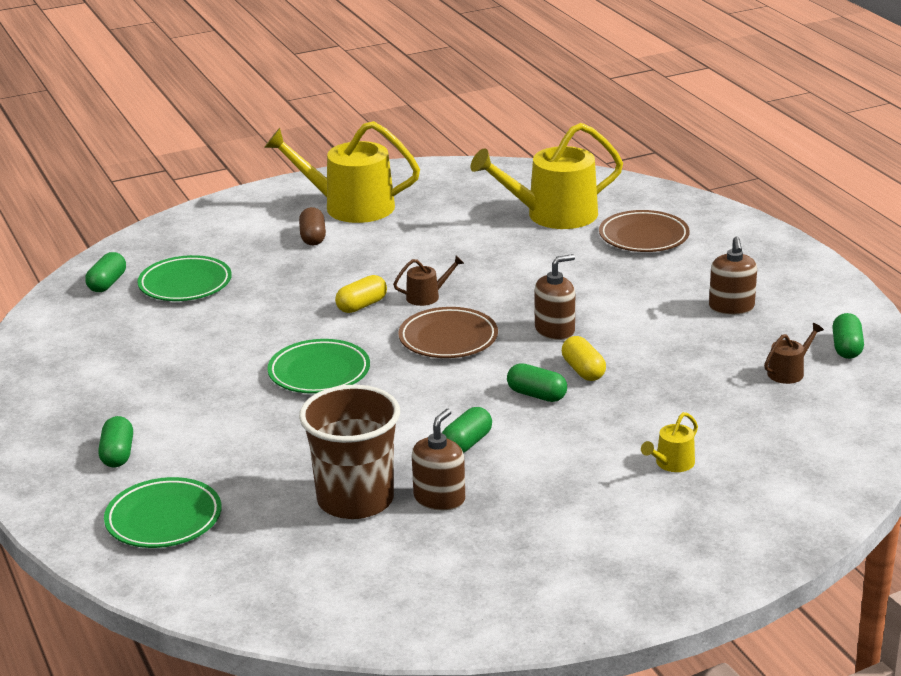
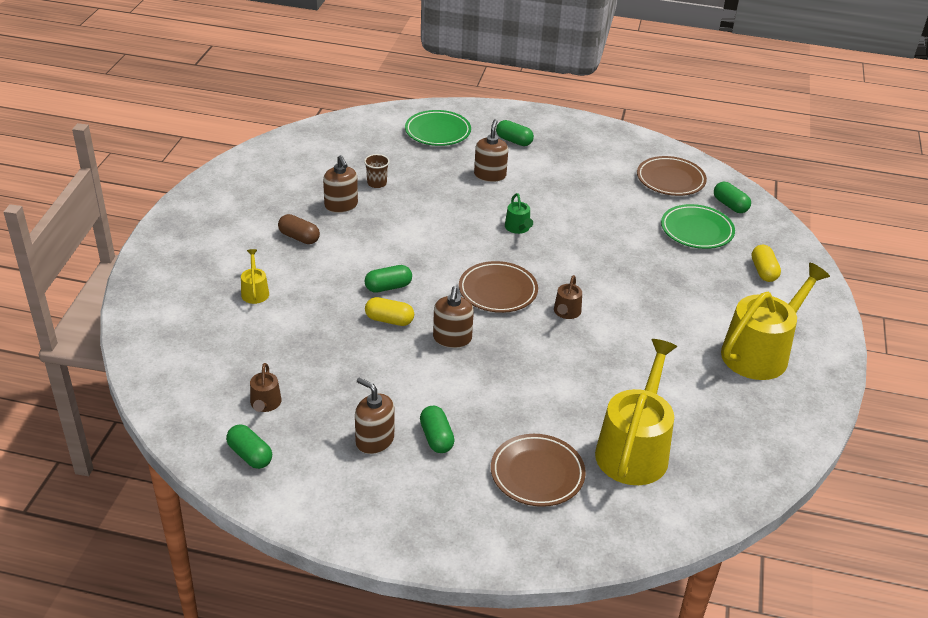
camera: 125 degrees right, 10 degrees up
(91, 328) = (670, 180): none -> brown plate
(228, 434) = (490, 175): none -> brown soap dispenser
(313, 237) = (719, 310): brown capsule -> brown capsule (299, 237)
(319, 372) = (518, 228): green plate -> green watering can
(355, 500) = (377, 183): brown cup -> brown cup, size x0.41
(362, 305) = (585, 281): yellow capsule -> yellow capsule (763, 271)
(466, 443) = (376, 238): green capsule -> green capsule (436, 438)

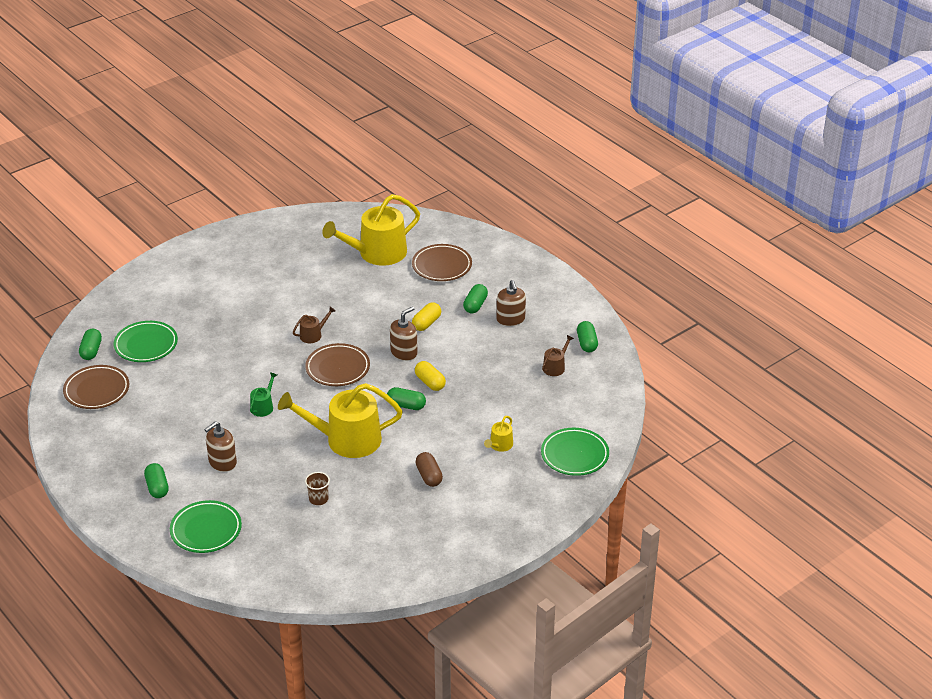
camera: 140 degrees left, 0 degrees up
(166, 316) = (574, 455): none -> green plate
(341, 205) = (369, 491): brown soap dispenser -> none
(760, 352) = (236, 262): yellow watering can -> yellow watering can (346, 440)
(763, 271) = (152, 300): yellow capsule -> yellow capsule (426, 323)

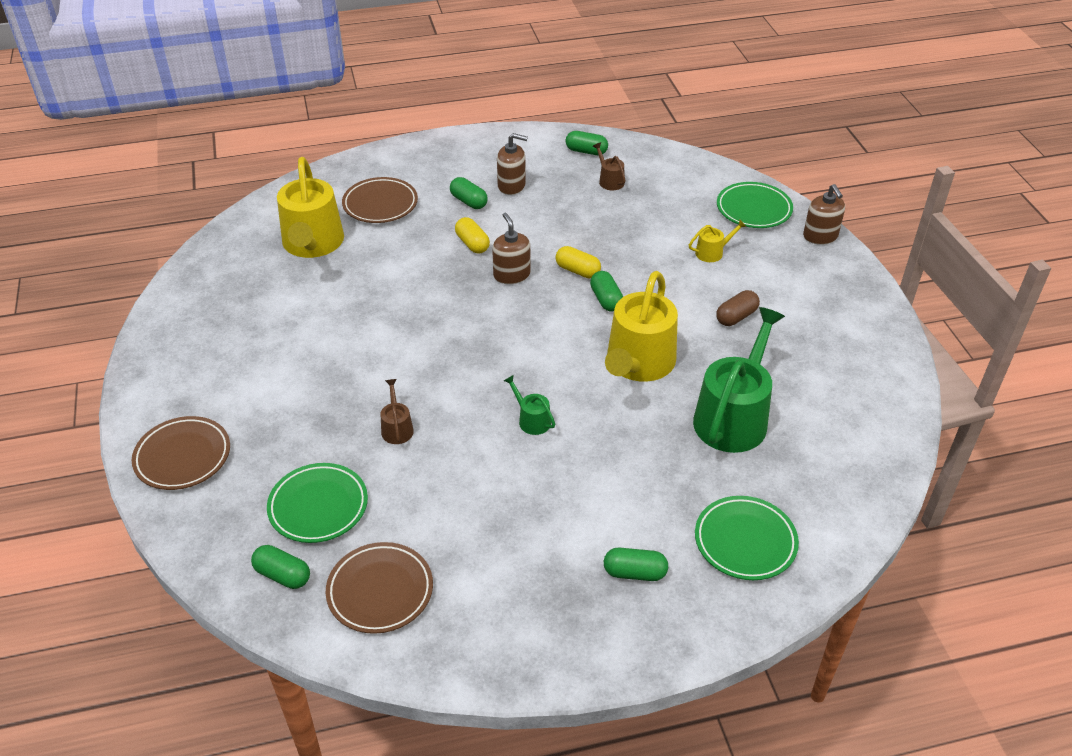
camera: 65 degrees left, 5 degrees up
(222, 462) = (619, 489): brown soap dispenser -> brown soap dispenser (820, 236)
(313, 335) = (423, 338): brown watering can -> brown watering can (397, 428)
(318, 499) = (733, 417): brown cup -> green watering can
(338, 368) = (502, 334): brown plate -> brown plate (183, 457)
(406, 405) = (606, 299): green capsule -> green capsule turned 60 degrees counterclockwise
(429, 476) = (736, 317): brown capsule -> brown capsule turned 45 degrees counterclockwise
(430, 382) = (577, 271): yellow capsule -> yellow capsule turned 45 degrees clockwise
(500, 445) = (712, 252): yellow watering can -> yellow watering can turned 75 degrees counterclockwise

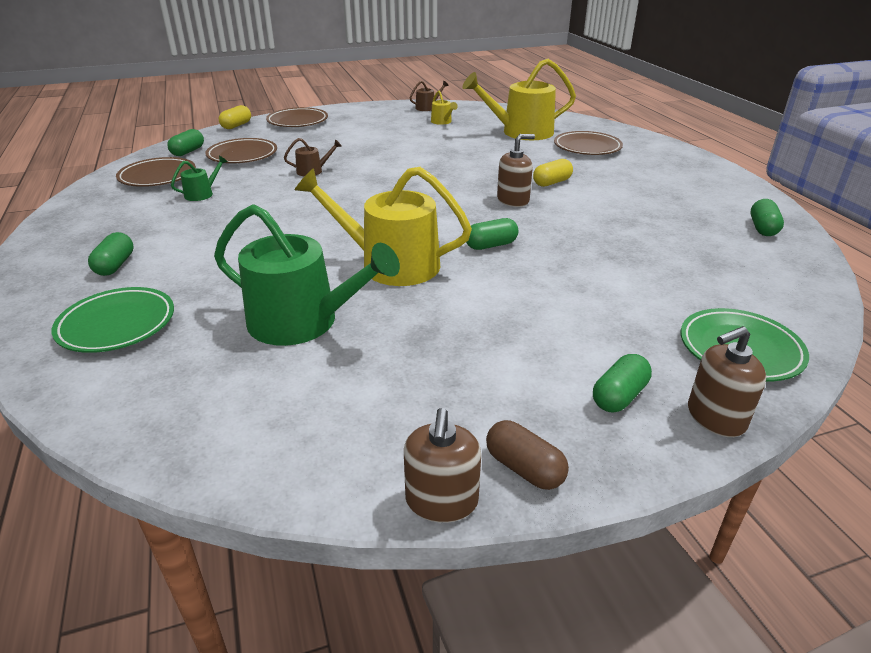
camera: 85 degrees right, 10 degrees down
(318, 506) = (242, 155): green plate -> brown plate
(469, 201) = (616, 178): green capsule -> green capsule (619, 396)
(511, 186) = (658, 194): brown soap dispenser -> brown soap dispenser (441, 501)
(531, 420) = (314, 216): green watering can -> green watering can (202, 194)
(577, 271) = (533, 230): yellow capsule -> yellow capsule (236, 126)
(609, 181) = (714, 243): brown watering can -> brown watering can (427, 107)
(712, 252) = (612, 312): yellow watering can -> yellow watering can (442, 122)
(736, 317) = (484, 328): brown capsule -> brown capsule (524, 468)

